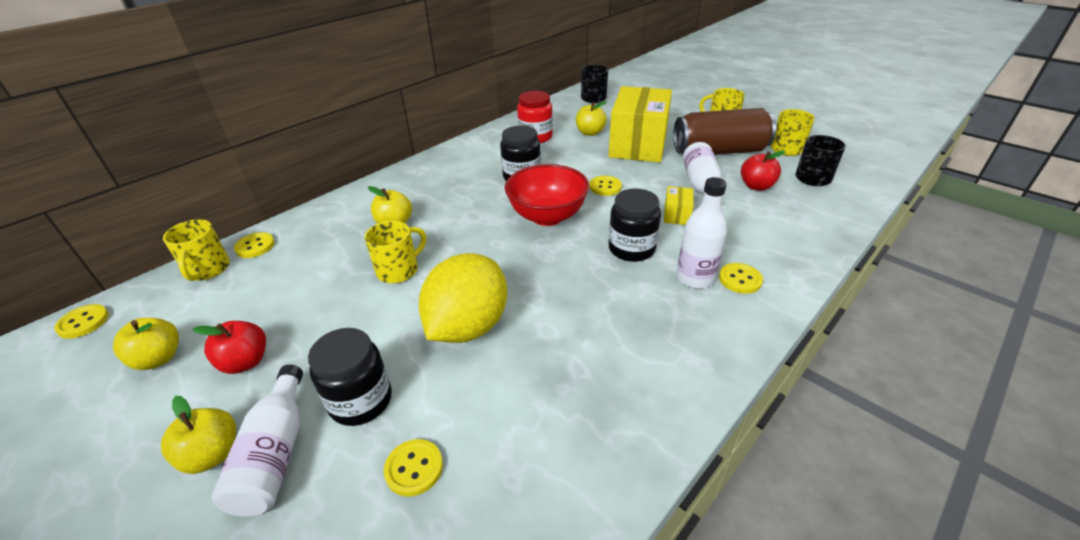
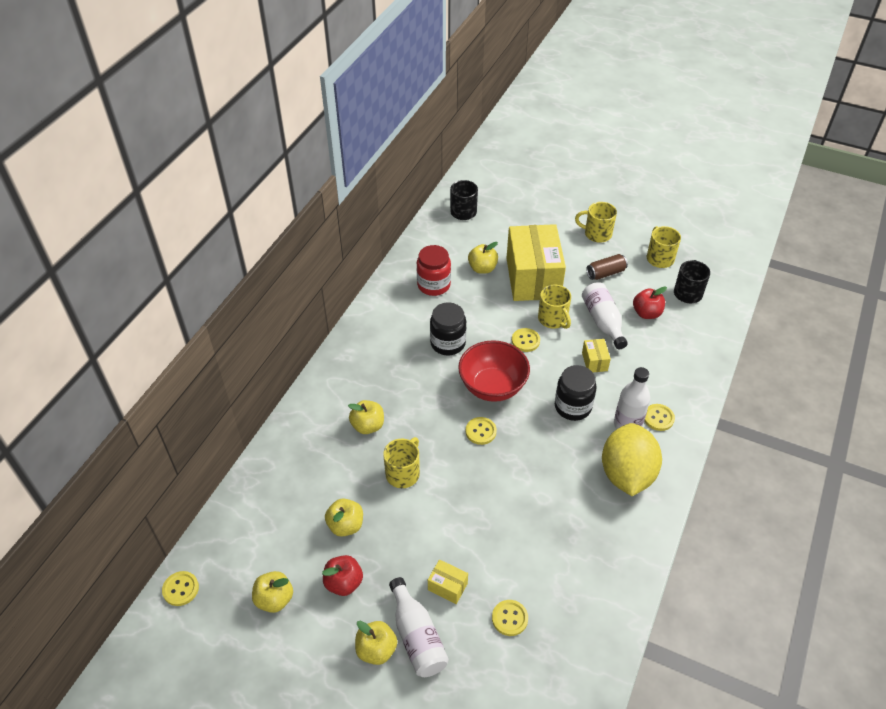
camera: 20 degrees left, 10 degrees up
(208, 270) = (240, 514): yellow mug -> yellow mug (553, 319)
(255, 246) = (261, 480): yellow button -> yellow button (481, 431)
(299, 304) = (346, 525): none -> yellow apple
(361, 401) = (447, 586): black jar -> yellow box
(468, 326) = (486, 509): yellow lemon -> yellow lemon (626, 474)
(719, 151) = (605, 273): brown can -> brown can, size x0.48

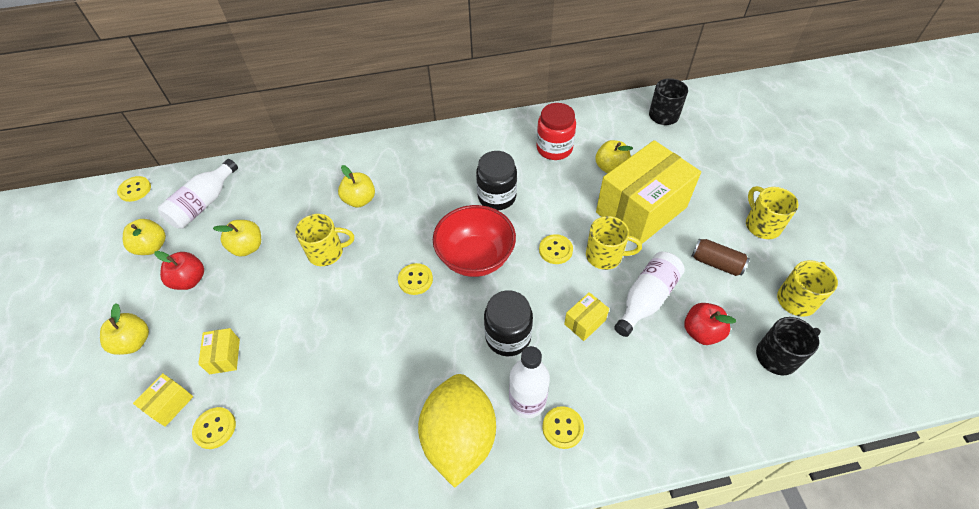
camera: 55 degrees right, 5 degrees up
(417, 636) = (160, 364): white bottle -> white bottle (203, 204)
(463, 642) = (170, 404): none -> yellow box
(553, 319) = (605, 256): yellow mug -> yellow mug turned 105 degrees counterclockwise
(626, 474) = (459, 438): yellow lemon -> yellow lemon turned 60 degrees counterclockwise

